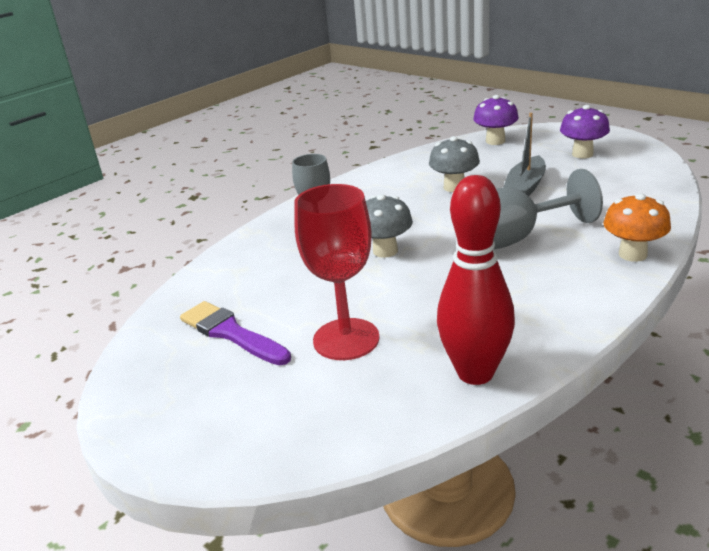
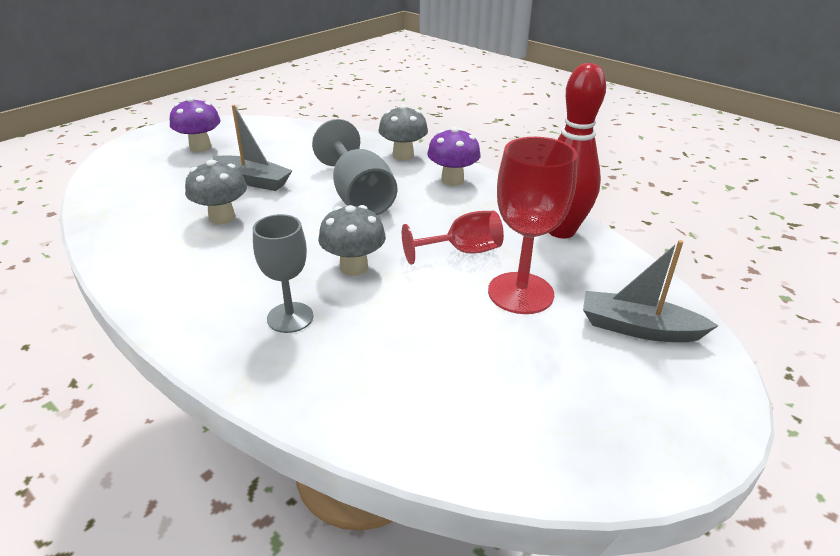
camera: 95 degrees left, 5 degrees up
(231, 333) = (513, 379): purple brush -> none
(282, 414) = (638, 328): none -> grey boat
(418, 304) = (462, 251): none -> red goblet
(495, 141) = (114, 184): purple mushroom -> purple mushroom (452, 180)
(632, 254) = (403, 155): orange mushroom -> grey mushroom

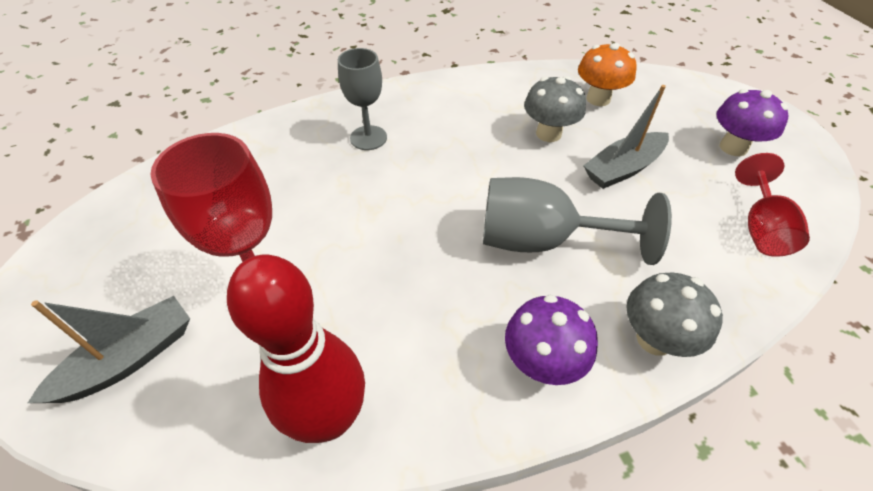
camera: 120 degrees right, 15 degrees up
(149, 204) = (598, 99): none -> orange mushroom
(354, 267) = (405, 190): grey mushroom -> none
(462, 251) = (367, 282): red goblet -> red goblet (760, 228)

